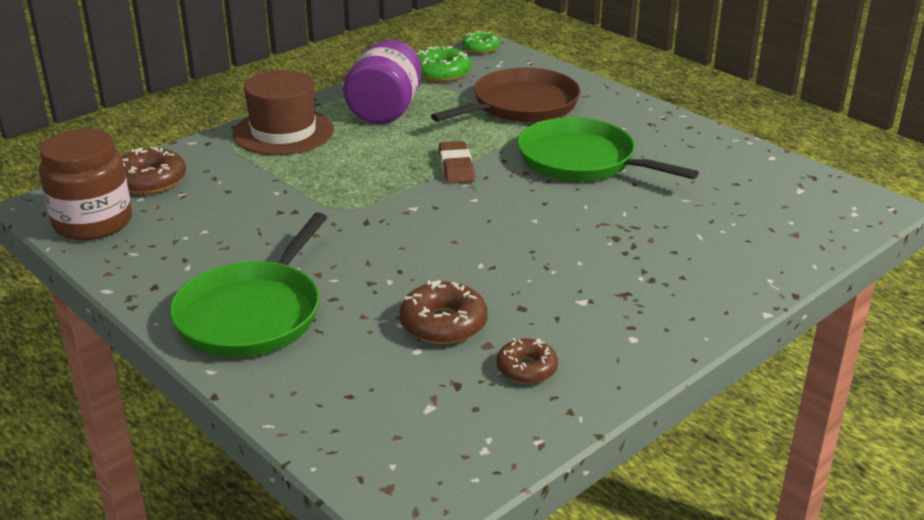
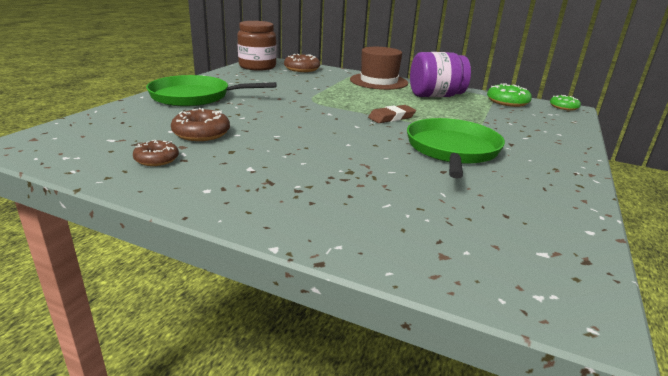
camera: 65 degrees right, 5 degrees down
(521, 105) = (503, 125): brown pan -> none

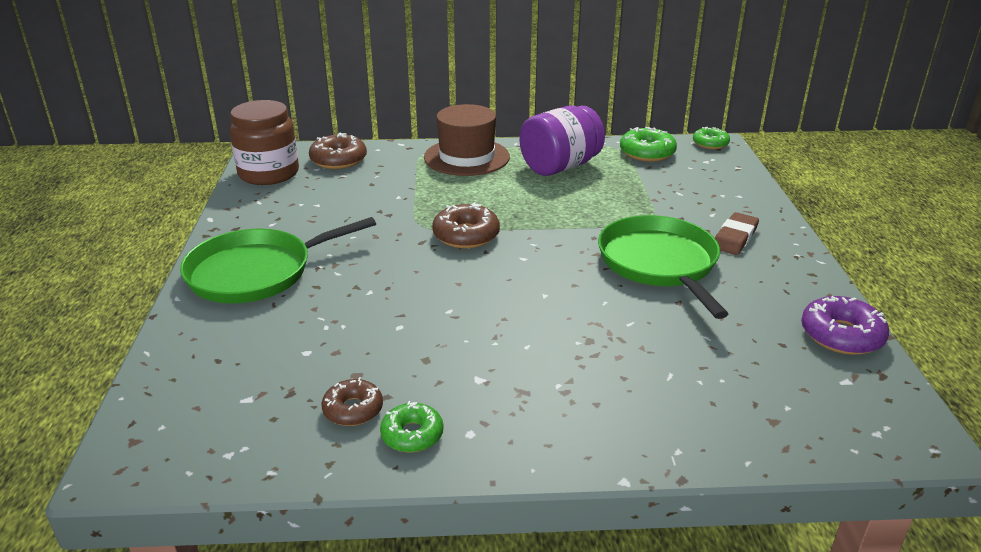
camera: 25 degrees left, 5 degrees up
(171, 180) = (412, 435): none -> green donut
(201, 133) = (353, 342): brown donut -> brown donut (466, 235)
(391, 117) = (548, 227): brown eraser -> brown eraser (735, 238)
(569, 225) = (841, 335): none -> purple donut

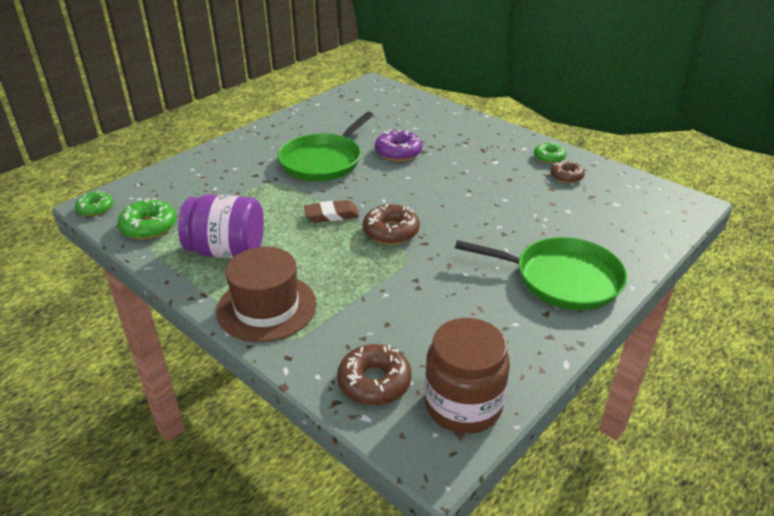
camera: 135 degrees left, 5 degrees up
(735, 238) = (259, 152): brown eraser -> brown eraser (331, 215)
(841, 335) = (323, 107): purple donut -> purple donut (398, 152)

